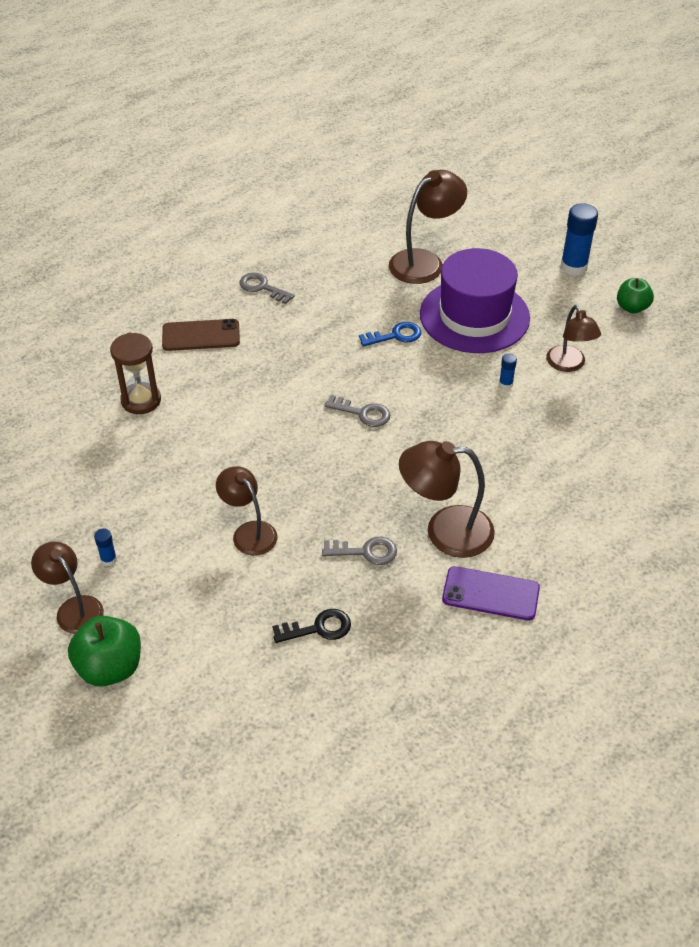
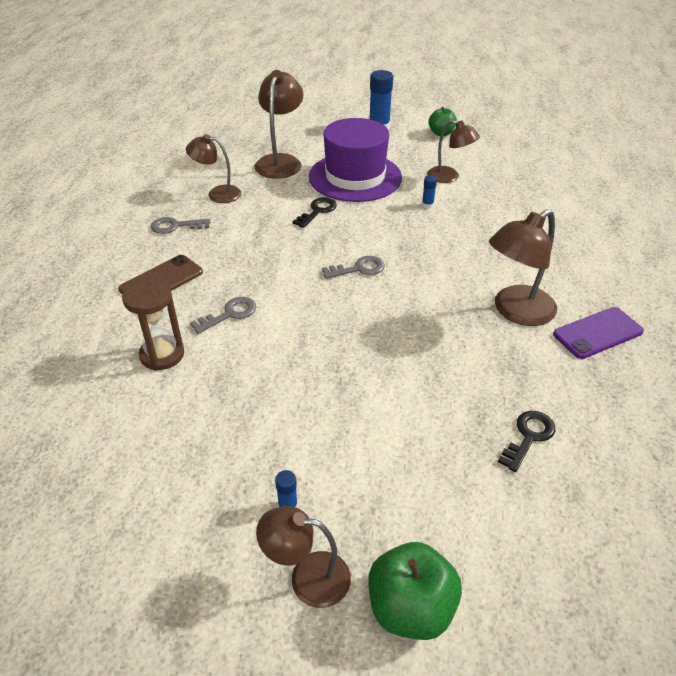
camera: 40 degrees left, 5 degrees down
(249, 532) = (382, 400): brown lamp -> brown lamp (217, 194)
(365, 552) = (485, 358): grey key -> grey key (229, 314)
(395, 336) = (317, 211): blue key -> black key

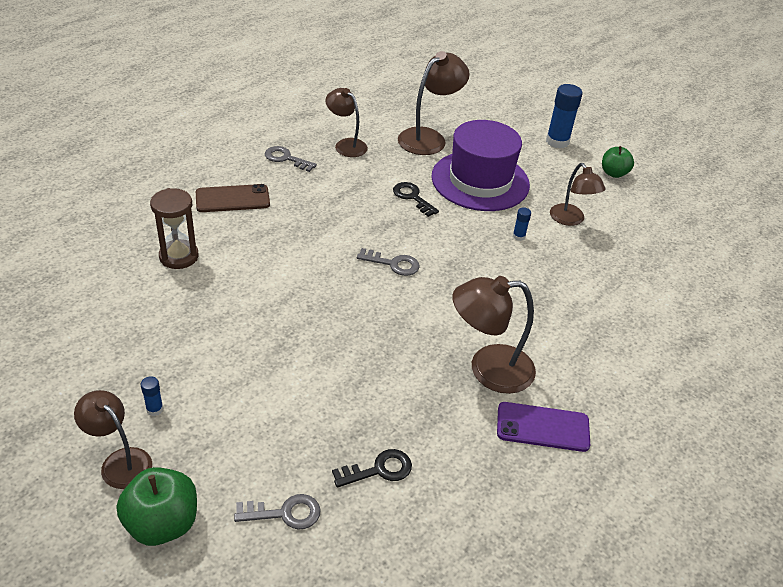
camera: 30 degrees right, 0 degrees up
(229, 314) = (254, 250): grey key -> grey key (284, 513)
(317, 211) = (412, 197): black key -> black key turned 105 degrees counterclockwise

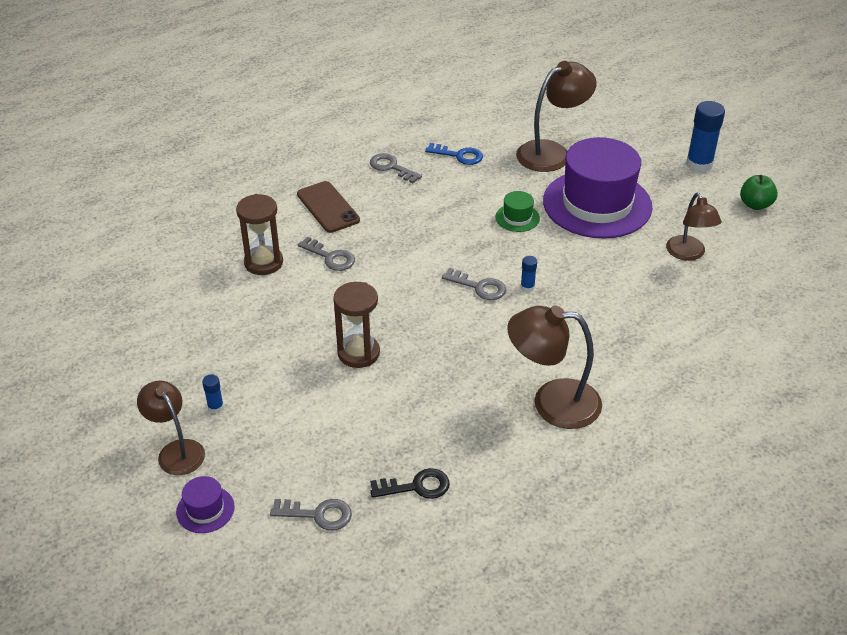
camera: 15 degrees right, 0 degrees up
(162, 523) = (205, 509): green apple -> purple hat
(232, 199) = (328, 207): brown phone -> brown phone turned 60 degrees clockwise
(244, 246) = (330, 257): none -> grey key
(292, 338) = (358, 353): none -> brown hourglass
(346, 145) = (459, 155): brown lamp -> blue key
(412, 197) = (517, 218): black key -> green hat
(518, 236) = (623, 268): blue glue stick -> blue glue stick (527, 287)
(543, 427) = (594, 465): purple phone -> none

